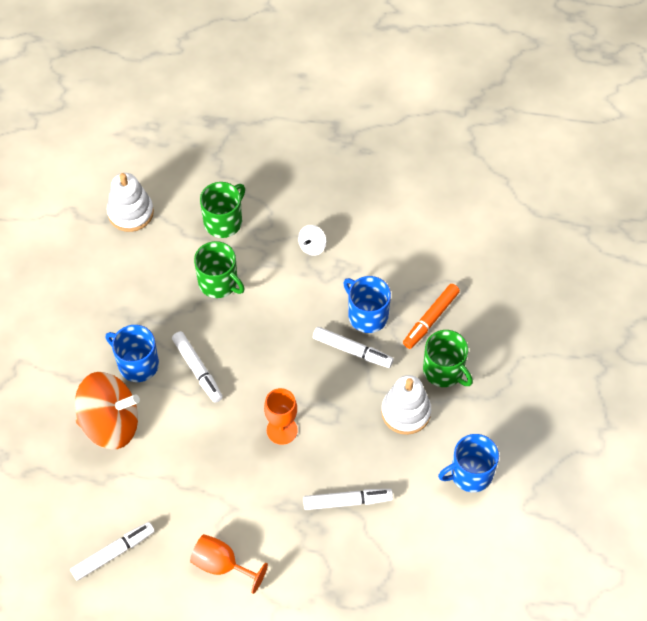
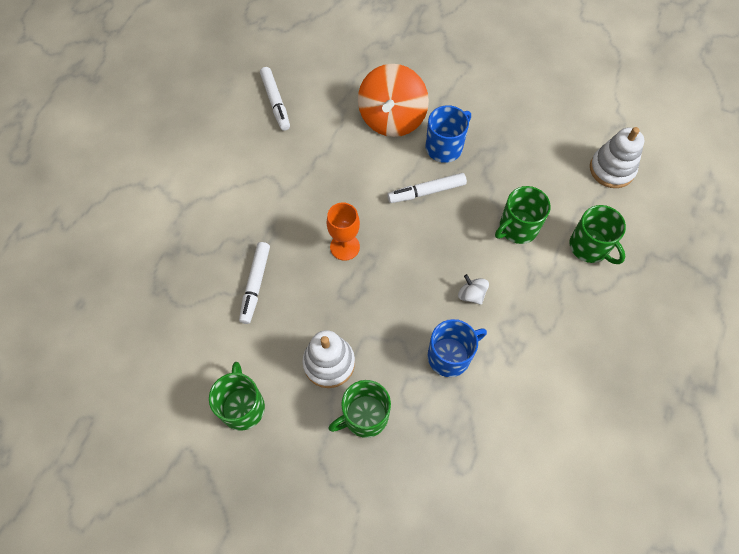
camera: 105 degrees right, 5 degrees up
(222, 565) = (235, 174): orange goblet -> none
(312, 246) = (545, 323): white spinning top -> white spinning top (471, 294)
(352, 350) = (412, 330): white marker -> none
(431, 319) = (430, 421): orange marker -> none
(470, 474) = (242, 406): blue mug -> green mug

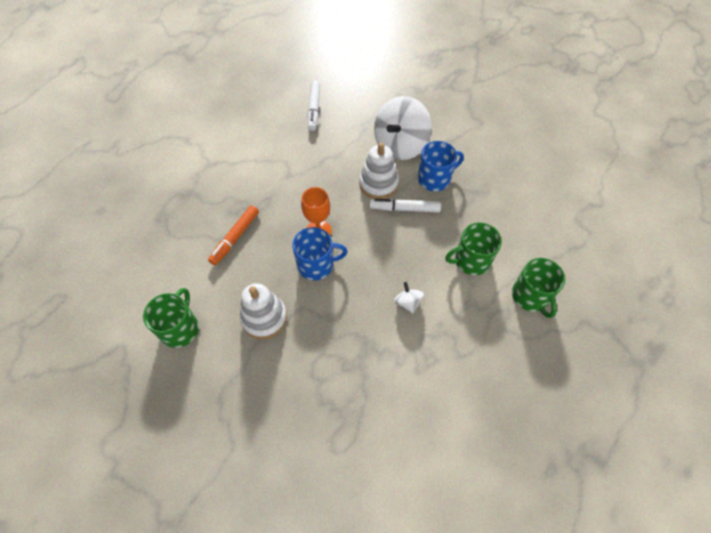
camera: 20 degrees right, 5 degrees down
(255, 285) = (235, 238): white marker -> orange marker
(364, 416) = (273, 372): green mug -> none
(392, 118) = (400, 145): orange spinning top -> white spinning top
(450, 356) = (368, 347): blue mug -> blue mug (317, 265)
(612, 169) = (576, 238): white stacking toy -> white stacking toy (378, 184)

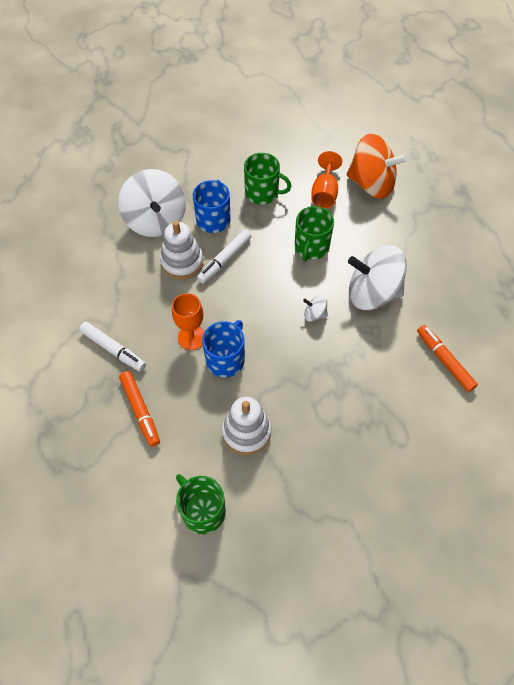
camera: 55 degrees left, 0 degrees up
(314, 109) = (47, 259): white marker -> white marker (113, 349)
(447, 440) = (444, 361): none -> orange marker
(467, 335) = (372, 293): none -> white spinning top
(530, 296) = (371, 231): green mug -> green mug (263, 193)
(535, 237) = (324, 193): none -> orange goblet
(582, 267) = (371, 184): none -> orange spinning top

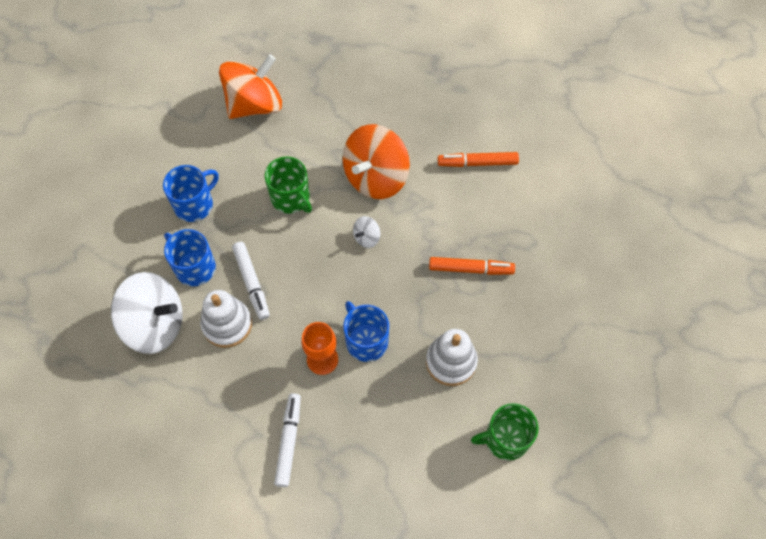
camera: 60 degrees left, 5 degrees up
(113, 349) = (288, 441): white marker -> white marker turned 60 degrees counterclockwise
(140, 410) = (373, 447): orange marker -> orange marker (470, 269)
(263, 193) = (194, 204): green mug -> blue mug
(324, 193) = (235, 150): orange goblet -> none
(372, 293) = (376, 177): white spinning top -> orange spinning top

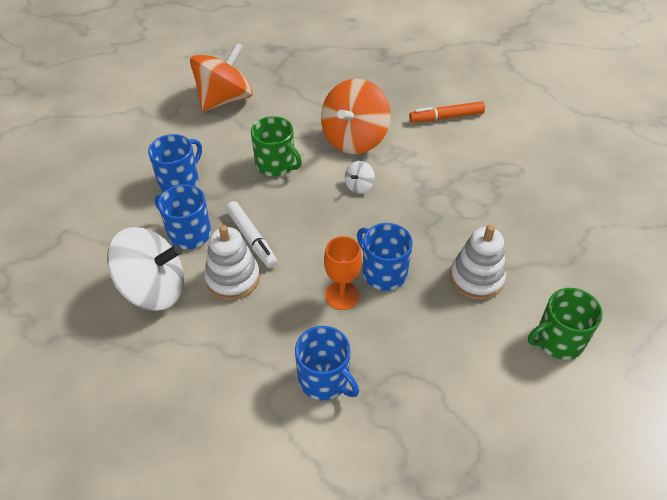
camera: 10 degrees left, 15 degrees down
(288, 441) = (325, 379): white marker -> blue mug
(470, 269) = (468, 198): orange marker -> none

